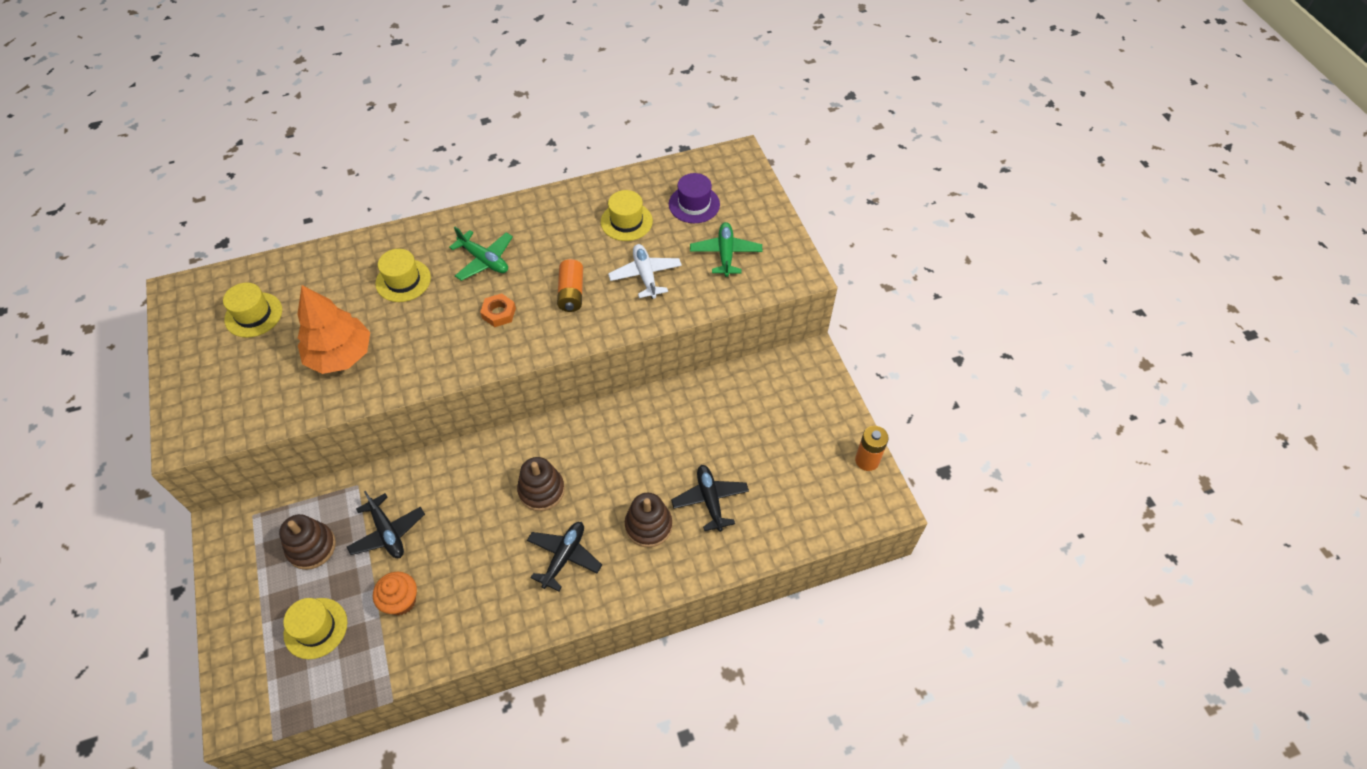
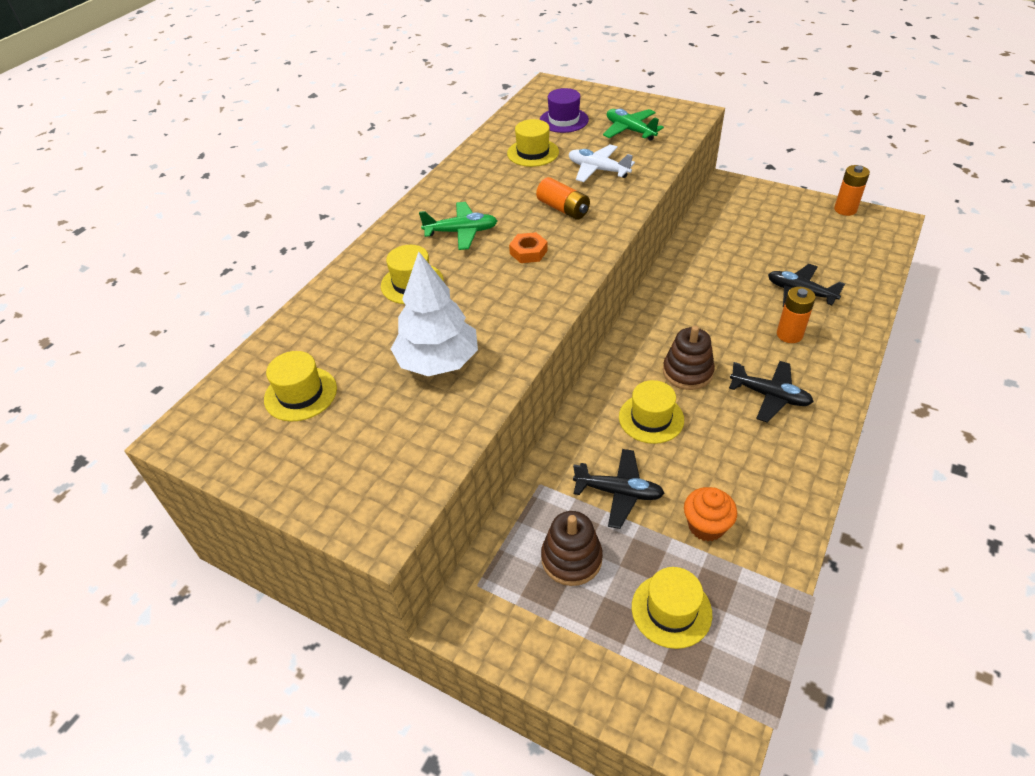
camera: 40 degrees left, 10 degrees down
(340, 355) = (438, 362): orange tree -> white tree
(473, 502) = (651, 418): none -> yellow hat
(564, 557) = (770, 396): black plane -> black plane turned 135 degrees clockwise
(648, 525) = (789, 335): brown stacking toy -> orange battery

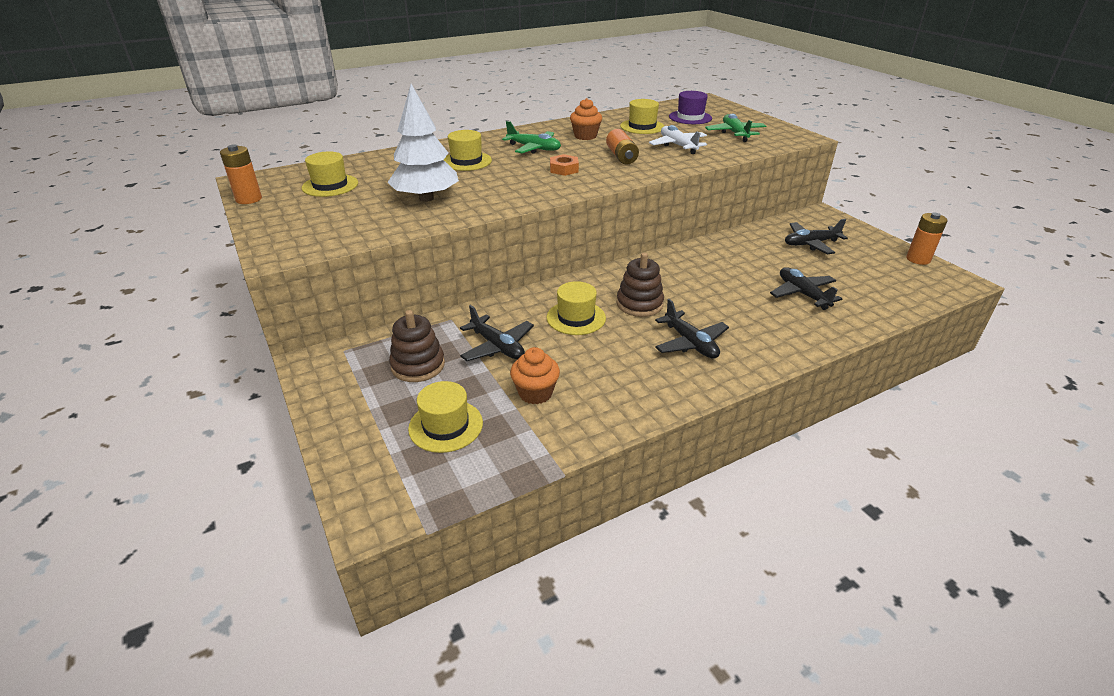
camera: 30 degrees right, 10 degrees down
(492, 190) = (585, 136): none -> orange cupcake
(753, 227) = (810, 244): none -> black plane
(789, 335) = (758, 315): orange battery -> orange battery (249, 199)

